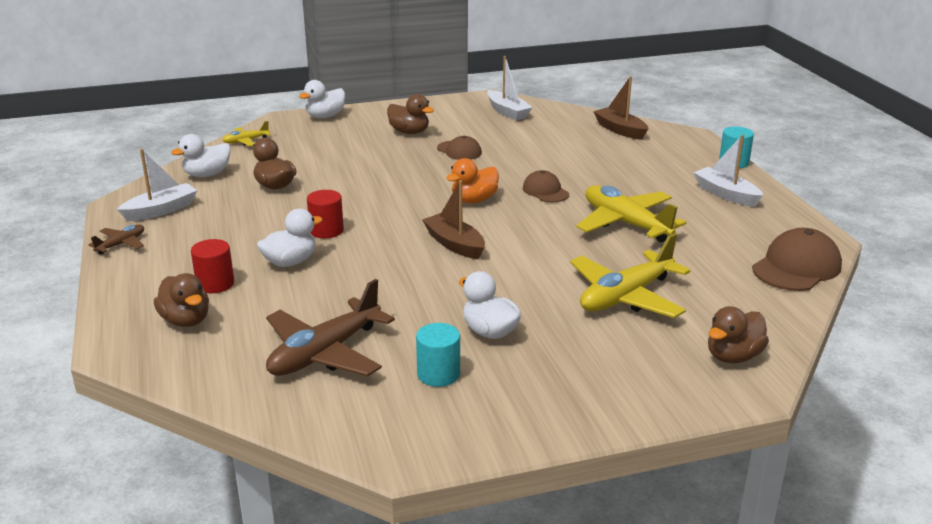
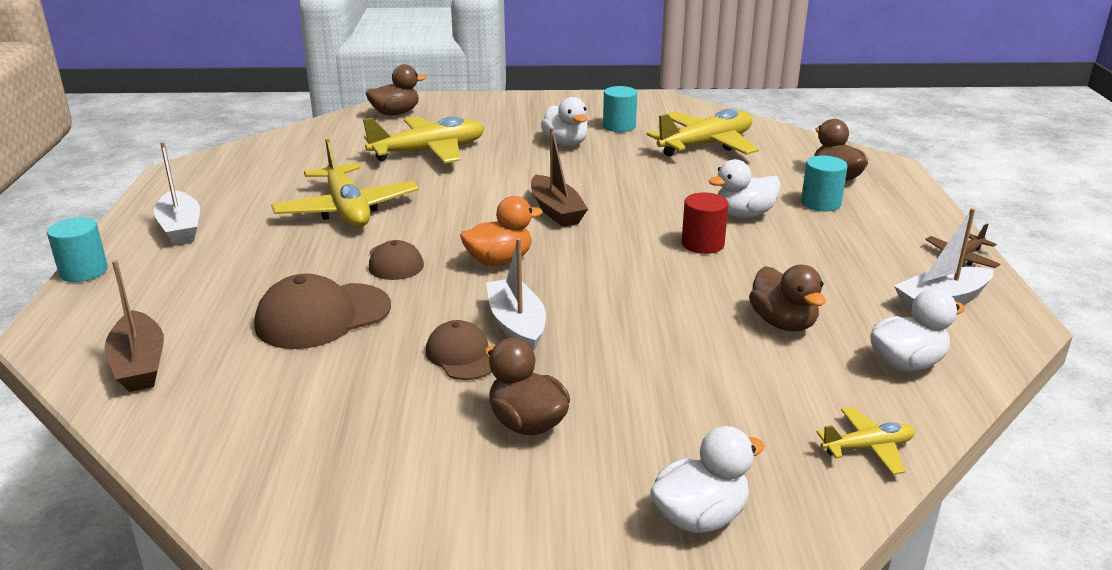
camera: 165 degrees left, 0 degrees up
(215, 284) = (820, 203): red cylinder -> turquoise cylinder
(325, 353) = (706, 145): brown plane -> yellow plane
(507, 112) = (283, 460): white boat -> white boat (517, 325)
(796, 267) = (246, 155): brown cap -> brown cap (323, 316)

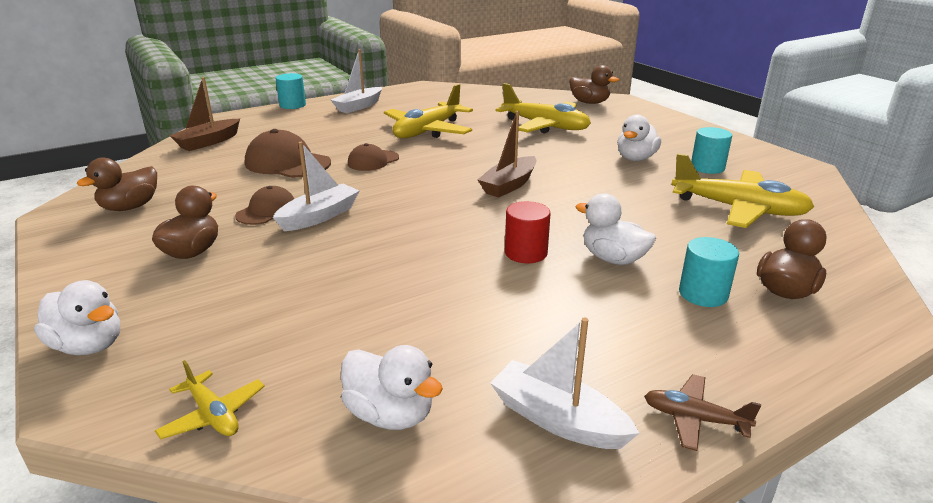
camera: 60 degrees right, 0 degrees up
(499, 261) = (407, 188): orange duck -> none
(783, 323) = (414, 323): brown duck -> brown duck (130, 207)

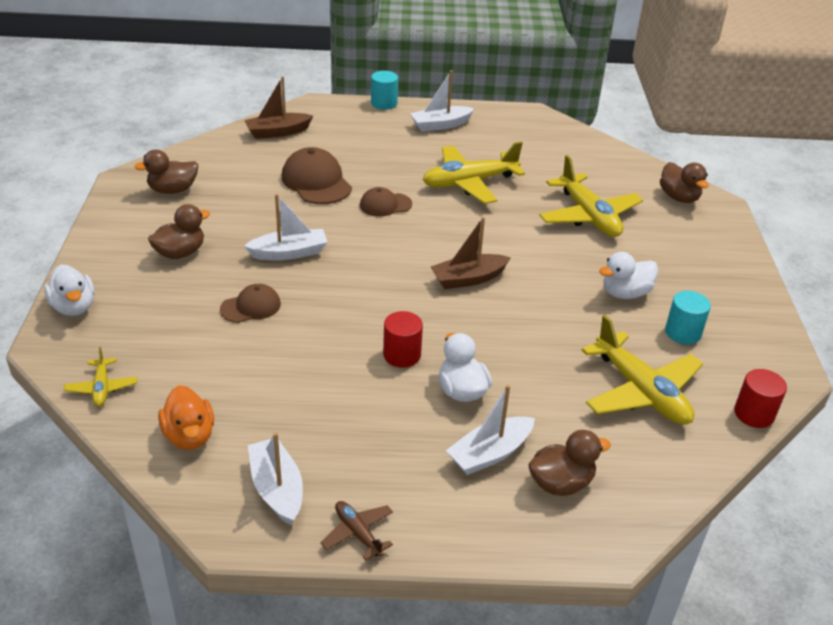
camera: 30 degrees right, 10 degrees up
(267, 210) = (258, 231): brown cap -> brown cap (251, 307)
(390, 414) = (189, 436): white duck -> orange duck
(703, 294) = (490, 453): turquoise cylinder -> white boat
(824, 195) = (754, 414): none -> red cylinder

